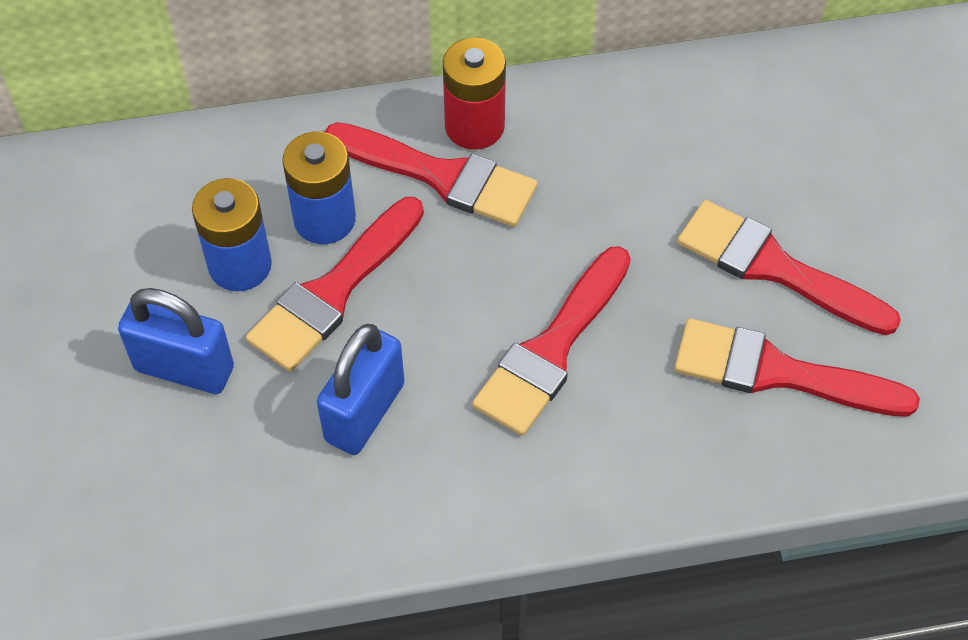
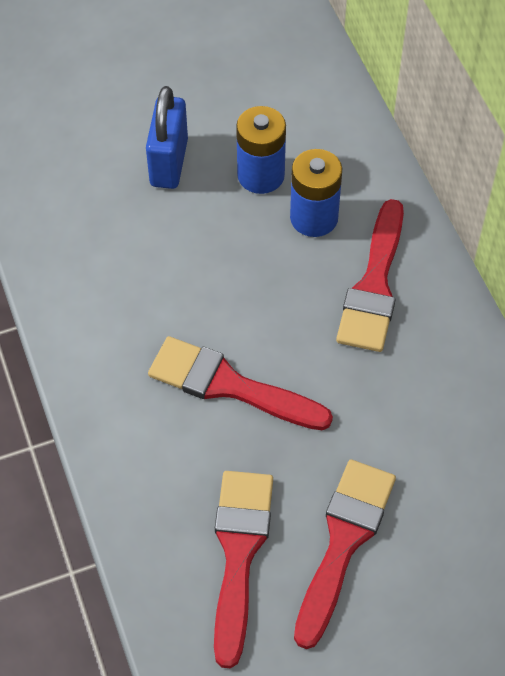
camera: 80 degrees right, 0 degrees up
(333, 291) = (251, 236): red brush -> none
(365, 412) = (152, 274): blue padlock -> none
(474, 126) = (430, 300): red battery -> none

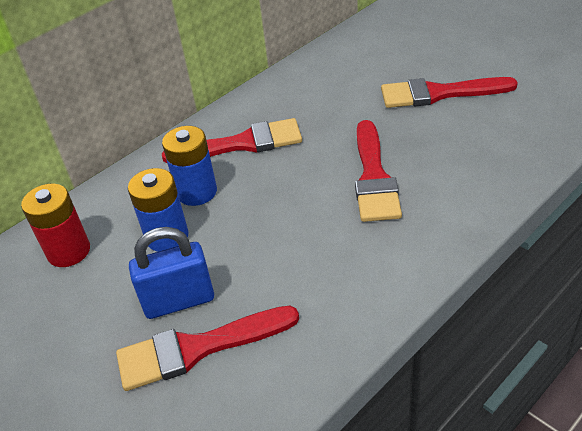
camera: 110 degrees left, 15 degrees down
(239, 553) = (487, 127): red brush -> red brush (197, 349)
(292, 97) = (69, 251): none -> red battery

